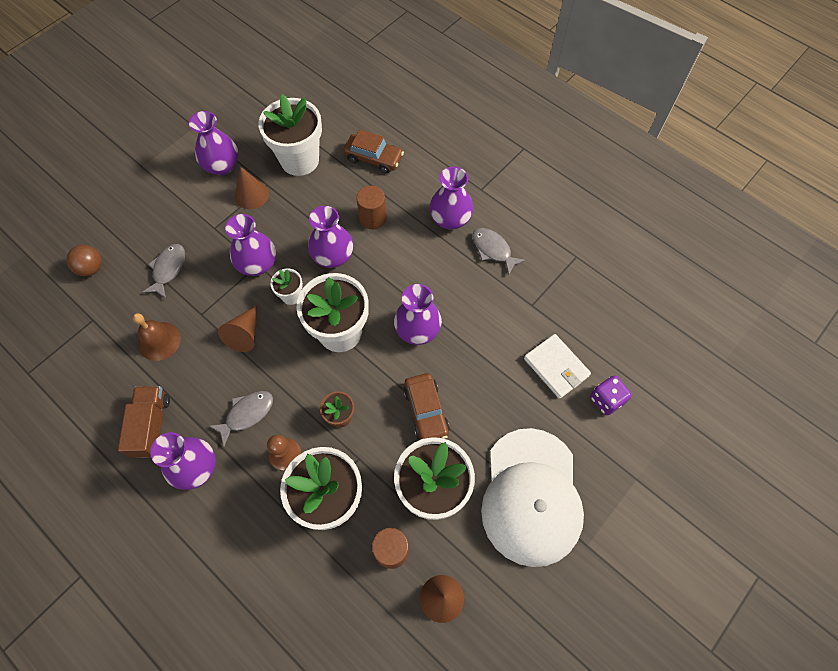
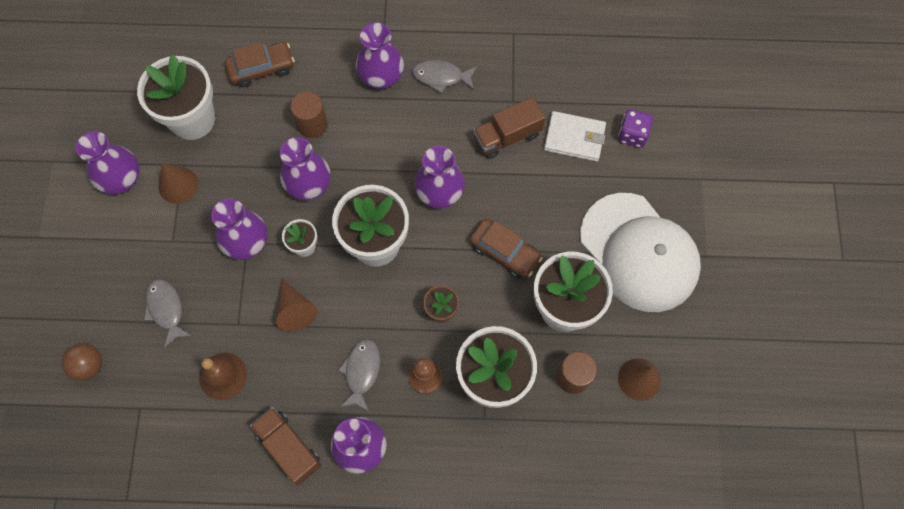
camera: 40 degrees left, 5 degrees up
(504, 327) = (507, 136): none -> brown truck

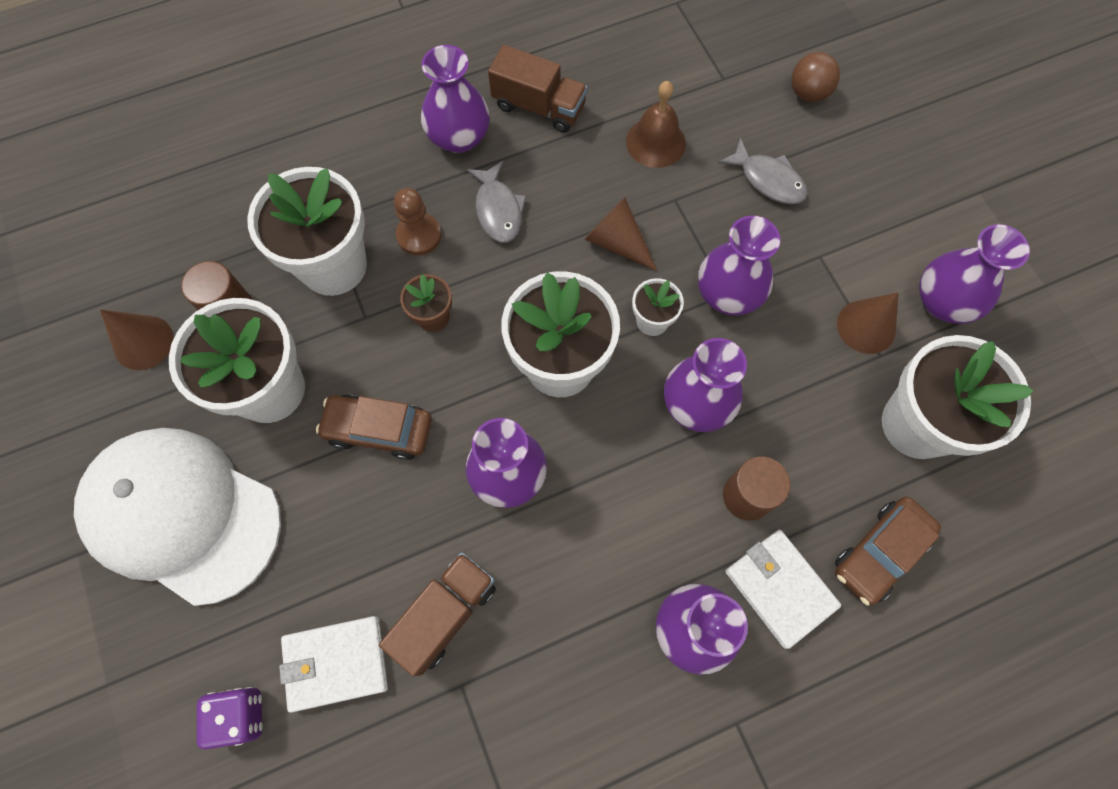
camera: 155 degrees right, 0 degrees up
(324, 75) = (780, 588): none -> white wallet
(441, 77) = (597, 675): grey fish -> none

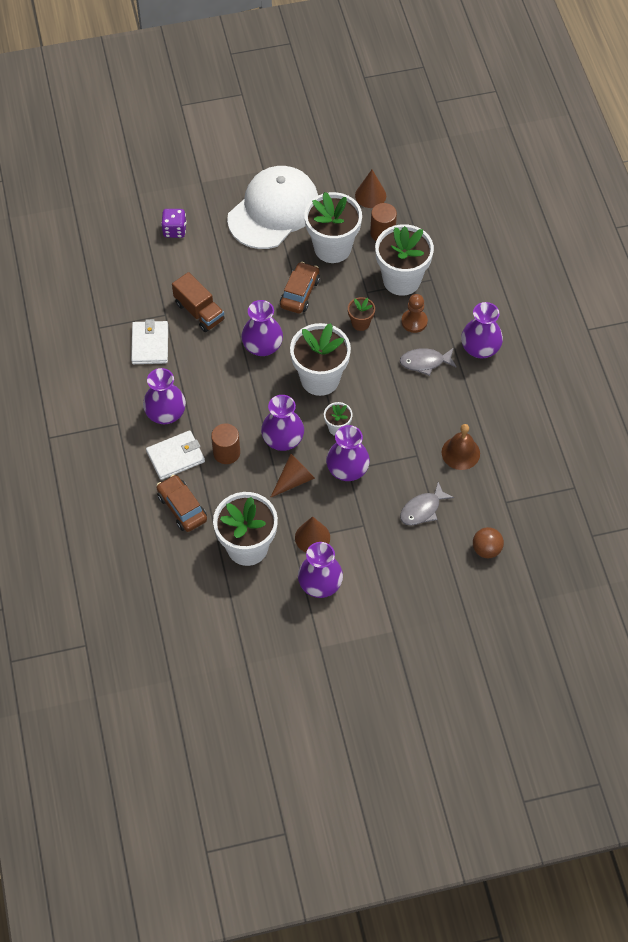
camera: 100 degrees right, 10 degrees down
(336, 663) = (188, 267): white wallet -> white wallet (150, 344)
(538, 107) = (497, 393): brown truck -> none
(617, 242) = (392, 419): brown cone -> brown cone (294, 480)

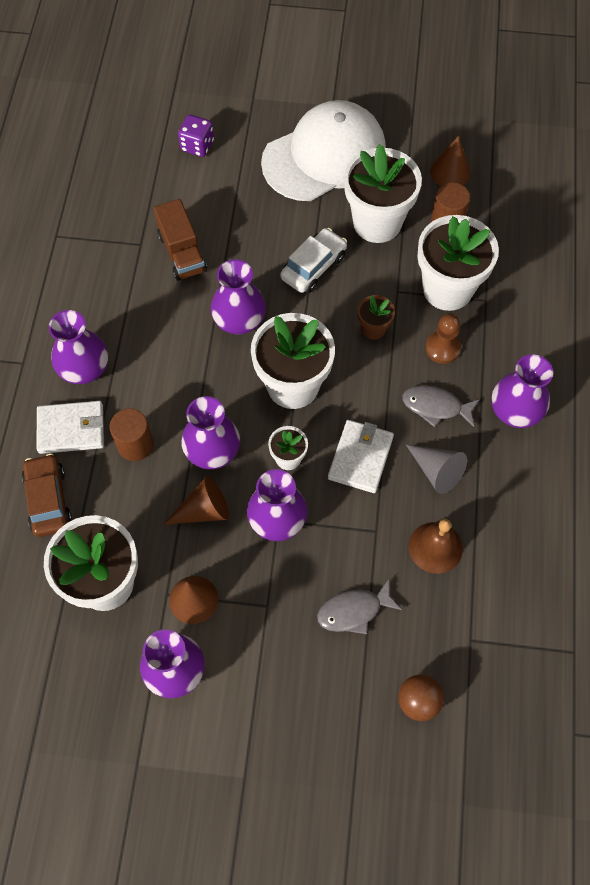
camera: 20 degrees right, 5 degrees up
(150, 344) = (106, 275): white wallet -> white wallet (360, 457)
(300, 293) = (313, 267): brown car -> white car
(442, 404) = (436, 471): none -> grey cone

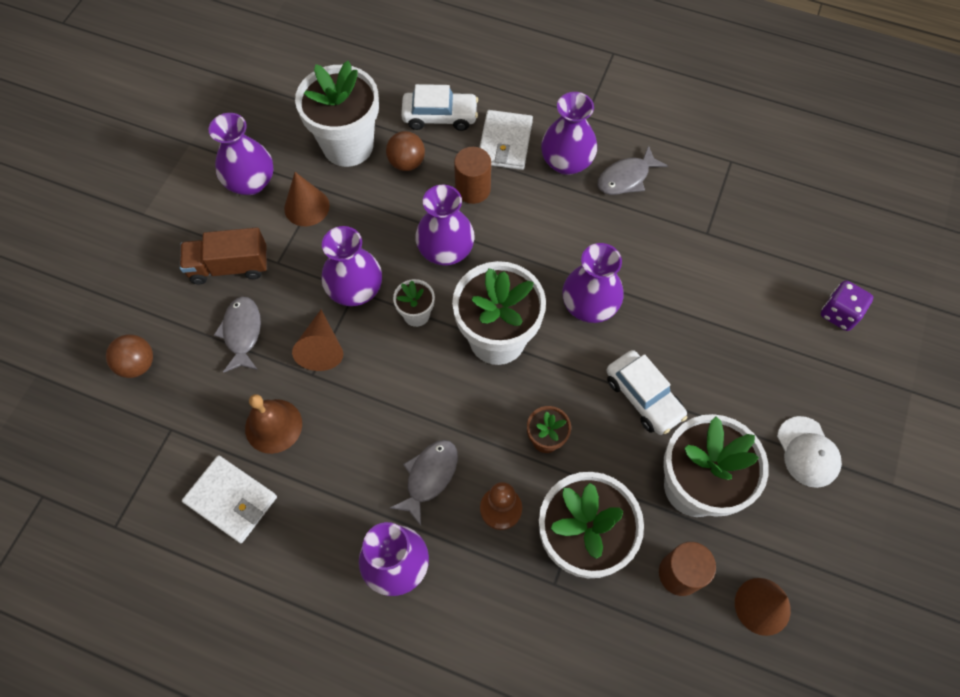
camera: 105 degrees right, 0 degrees up
(48, 500) = (440, 116): brown car -> white car
(93, 315) = (626, 178): none -> grey fish
(116, 516) = (407, 163): none -> brown ball
(182, 253) = (688, 269): brown truck -> brown truck (229, 266)
(204, 510) = (387, 231): brown cone -> brown cone (321, 348)
(324, 156) = (807, 452): white cap -> white cap, size x0.44
(360, 457) = (394, 382): white wallet -> white wallet (231, 500)
(436, 471) = (354, 453): grey cone -> none

